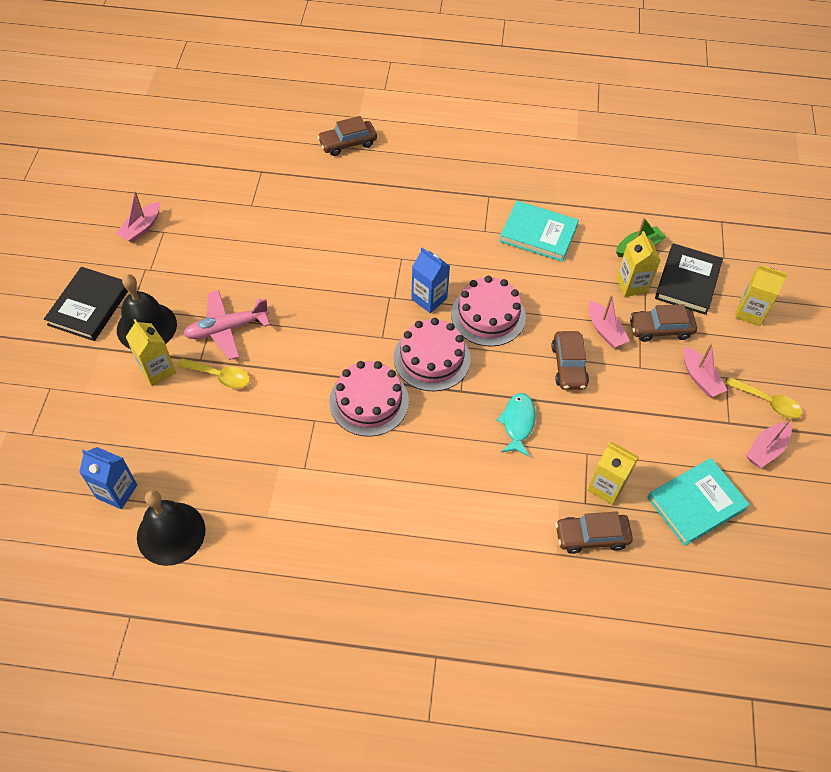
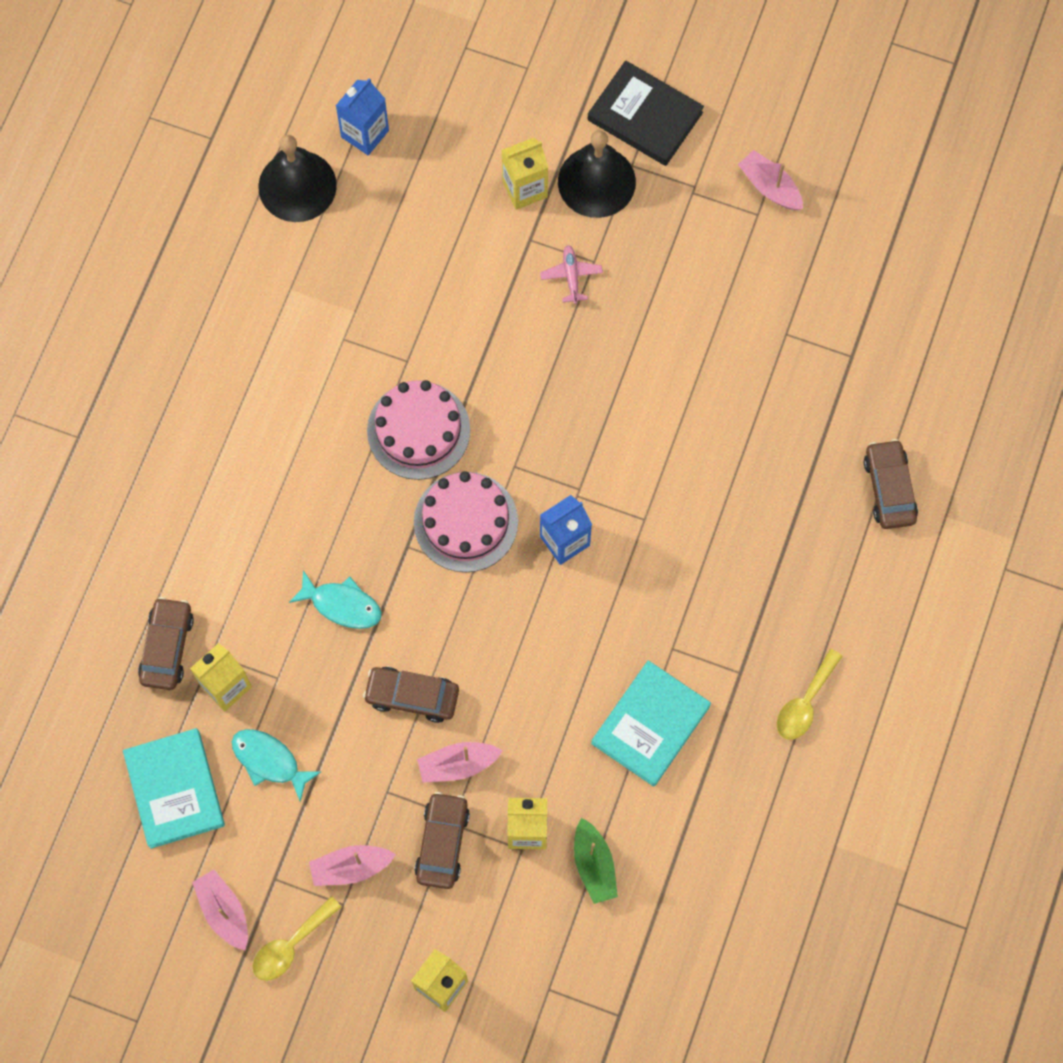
camera: 105 degrees right, 15 degrees up
(220, 376) = (498, 260): yellow spoon -> yellow spoon (805, 703)
(226, 329) = (571, 276): pink plane -> pink plane, size x0.55
(488, 315) = (519, 613): pink cake -> none
(649, 444) = (269, 761): none -> turquoise fish
(687, 281) = (516, 915): black book -> none

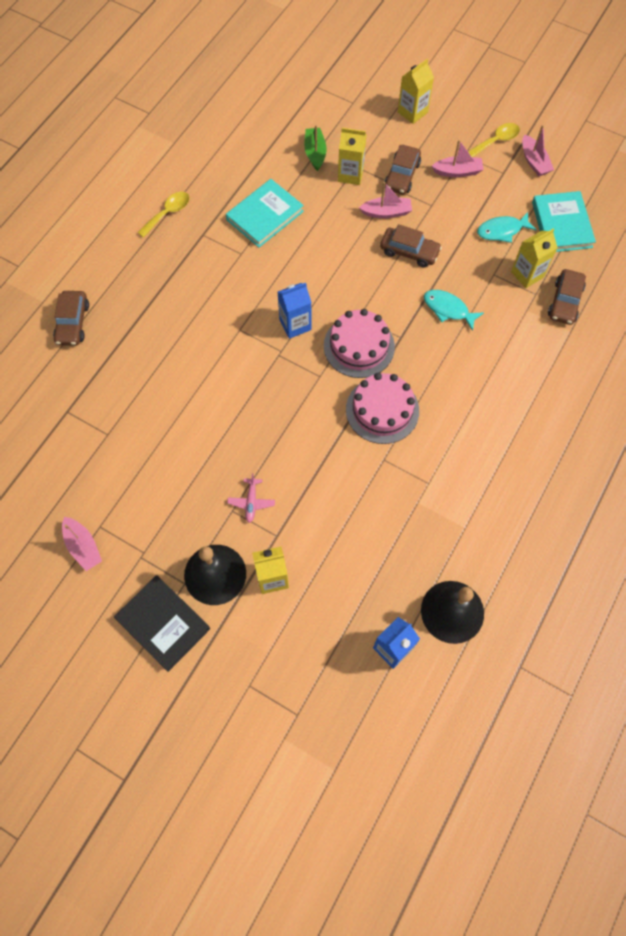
camera: 170 degrees left, 5 degrees down
(269, 761) = (502, 231): turquoise fish -> turquoise fish turned 120 degrees clockwise

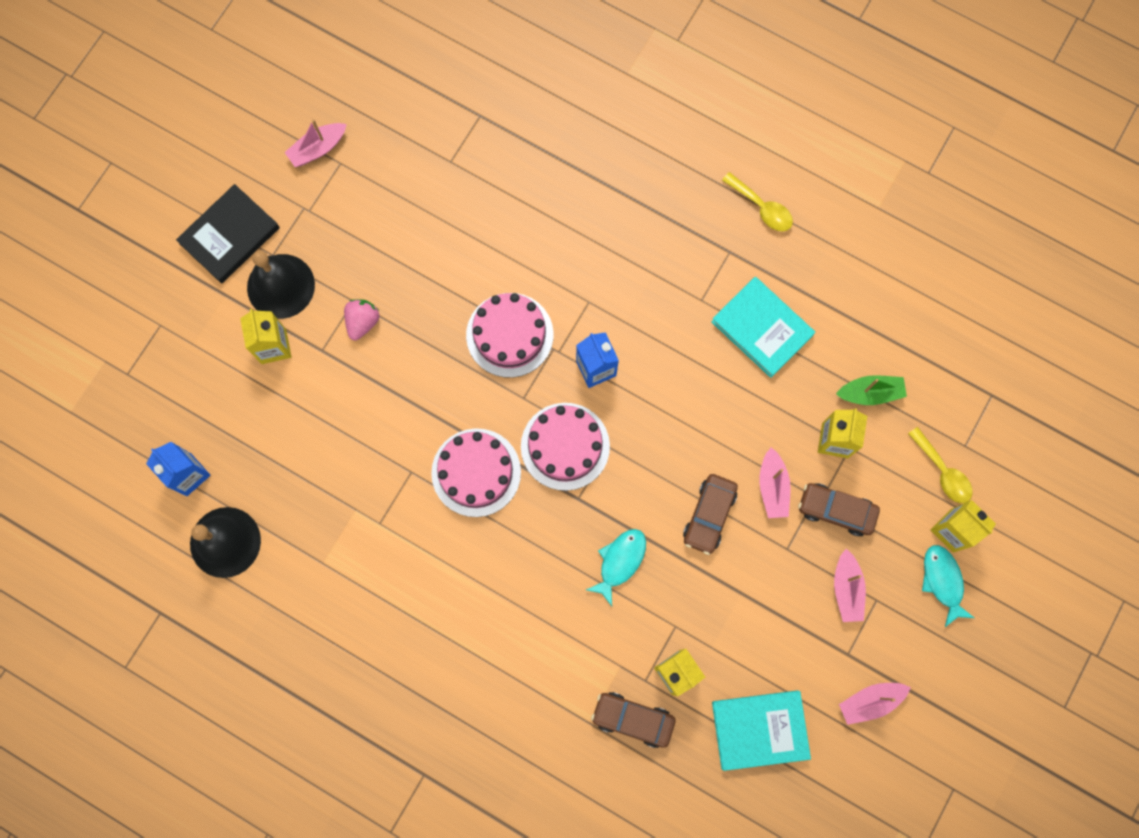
camera: 90 degrees right, 10 degrees up
(73, 323) = (597, 110): brown car -> none
(251, 502) = (362, 322): pink plane -> pink strawberry
(266, 386) = (509, 335): none -> pink cake
(496, 141) = (905, 649): yellow spoon -> yellow spoon (942, 472)
(502, 231) = (747, 644): turquoise fish -> turquoise fish (943, 581)

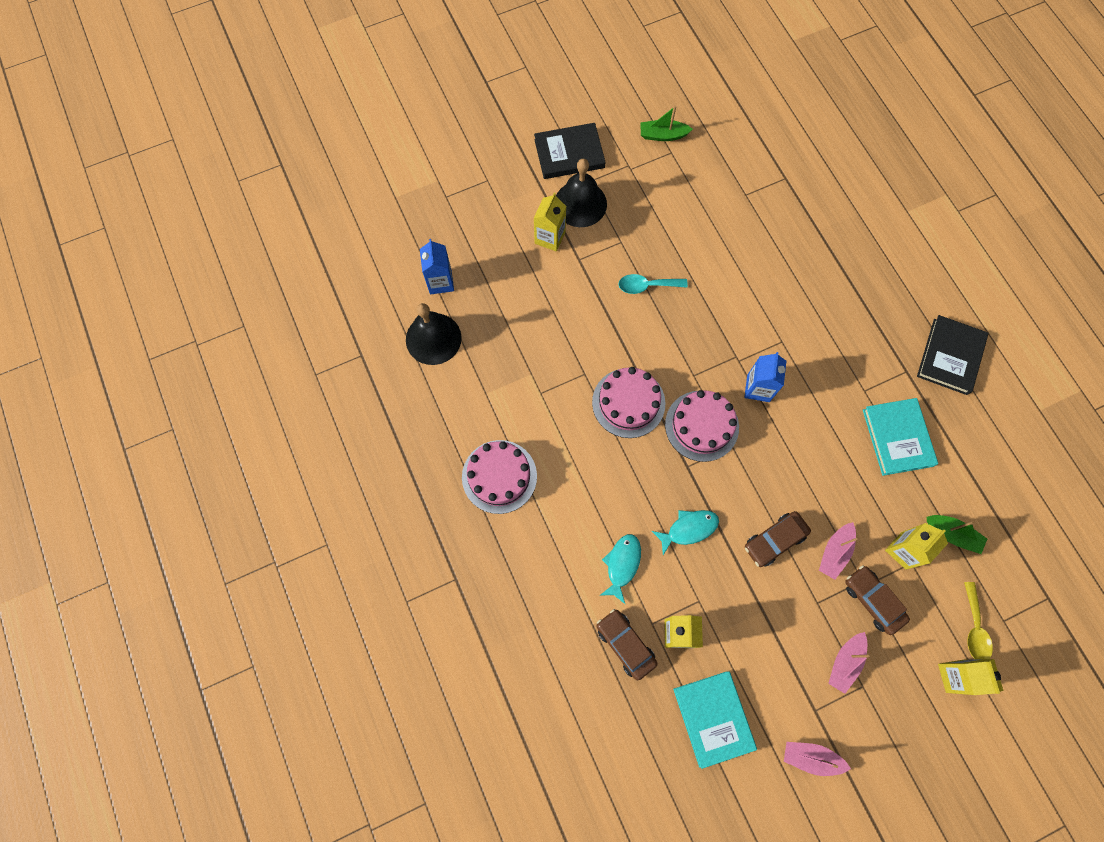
camera: 35 degrees right, 5 degrees down
(318, 149) = (663, 135): pink boat -> green boat
(362, 322) = (618, 258): pink strawberry -> none
(412, 332) = (647, 286): none -> turquoise spoon
(509, 335) = (712, 328): pink cake -> pink cake (499, 476)
(759, 730) = (713, 718): turquoise book -> turquoise book turned 45 degrees clockwise
(762, 208) = (950, 356): yellow spoon -> black book
(943, 581) = (924, 708): turquoise fish -> turquoise fish (622, 564)

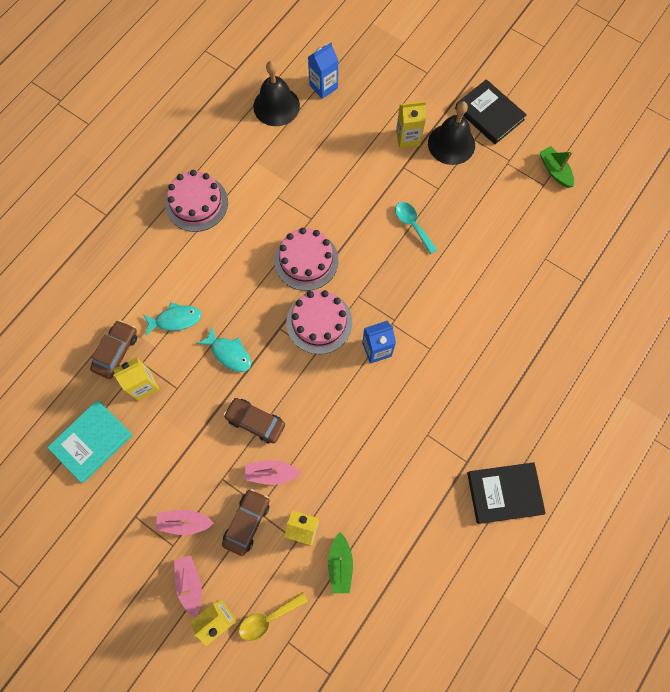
camera: 60 degrees right, 0 degrees up
(810, 757) = (96, 529): pink boat -> pink boat (190, 584)
(897, 438) = (400, 480): turquoise book -> none

